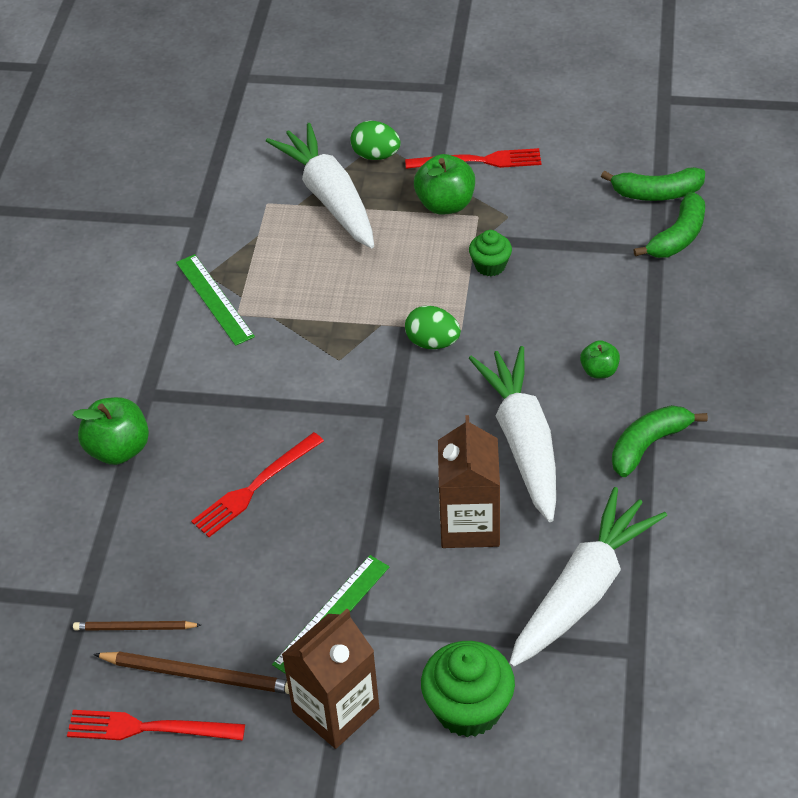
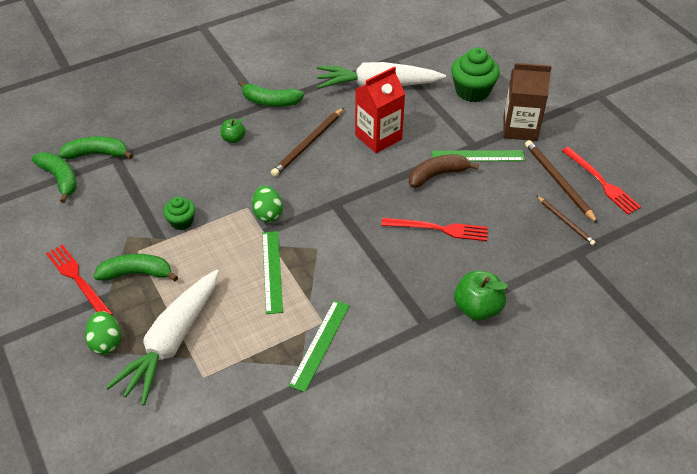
camera: 130 degrees left, 0 degrees up
(341, 544) = (437, 175): none -> brown banana
(343, 307) = (272, 271): none -> green ruler
(445, 204) = (136, 273): green apple -> green banana
(469, 524) = (378, 137): brown carton -> red carton
(522, 441) = (308, 144): white carrot -> brown pencil

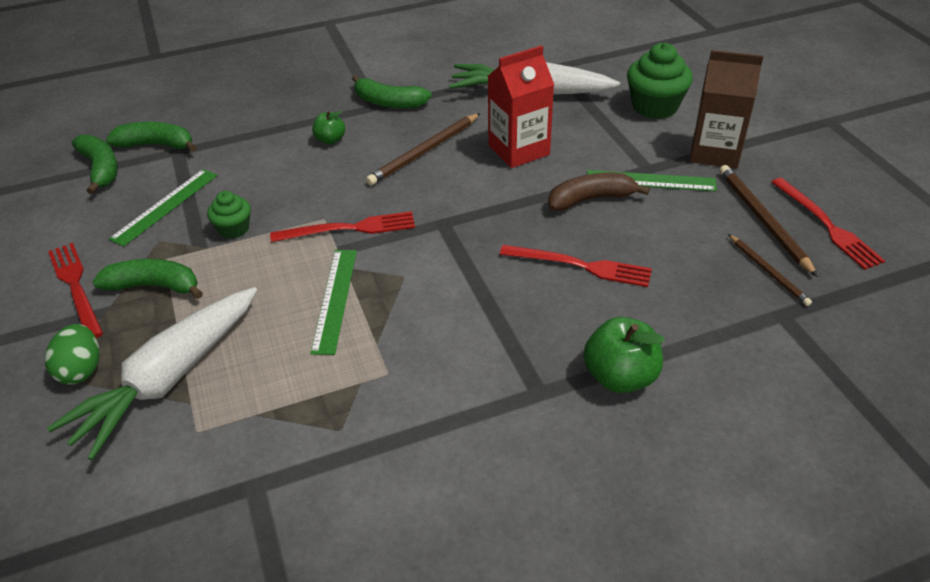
camera: 10 degrees right, 5 degrees down
(268, 214) = (349, 228): green egg -> red fork
(320, 344) = (376, 403): green ruler -> green ruler (165, 206)

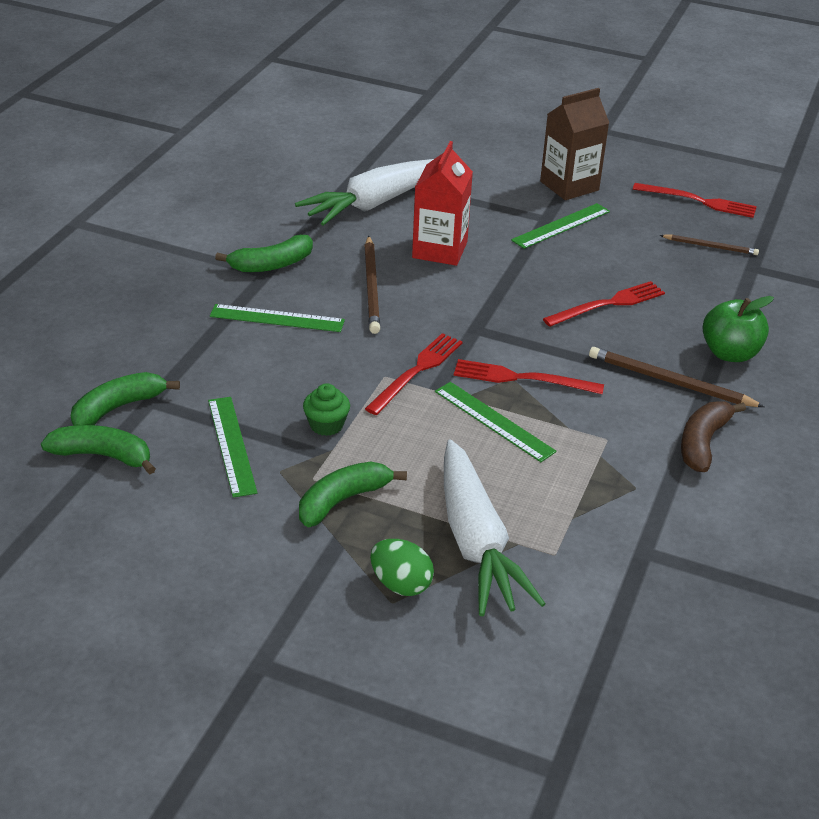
camera: 50 degrees left, 5 degrees down
(76, 287) = (277, 544): red fork -> red fork (522, 378)
(330, 140) = (277, 318): green apple -> green ruler
(590, 199) = (544, 258): brown banana -> brown banana (703, 443)
(655, 106) = (481, 171): green cupcake -> none
(762, 220) = (662, 216): brown pencil -> brown pencil (670, 381)

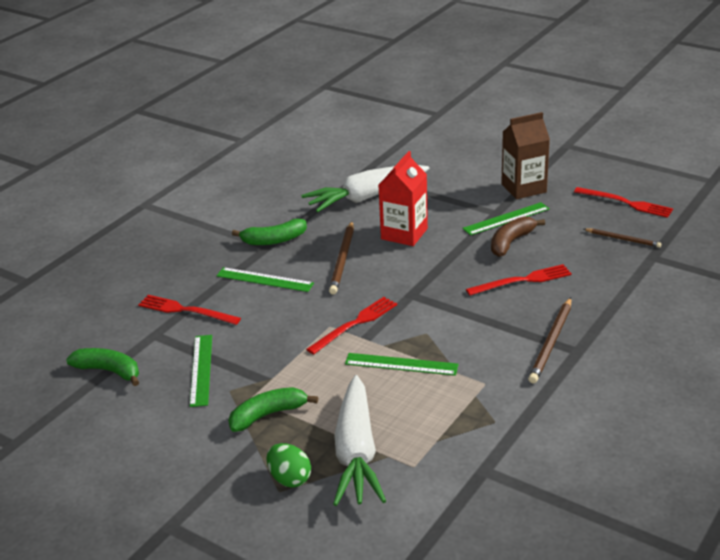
camera: 15 degrees right, 5 degrees down
(118, 408) = (130, 338): green banana -> none
(326, 425) = (274, 359): green cupcake -> none
(494, 421) = (401, 364): green ruler -> green ruler turned 45 degrees counterclockwise
(522, 378) = (434, 333): red fork -> red fork (186, 310)
(670, 381) = (551, 342): brown pencil -> brown pencil turned 105 degrees counterclockwise
(703, 443) = (561, 391): brown banana -> brown banana (511, 242)
(730, 353) = (608, 323): green apple -> none

